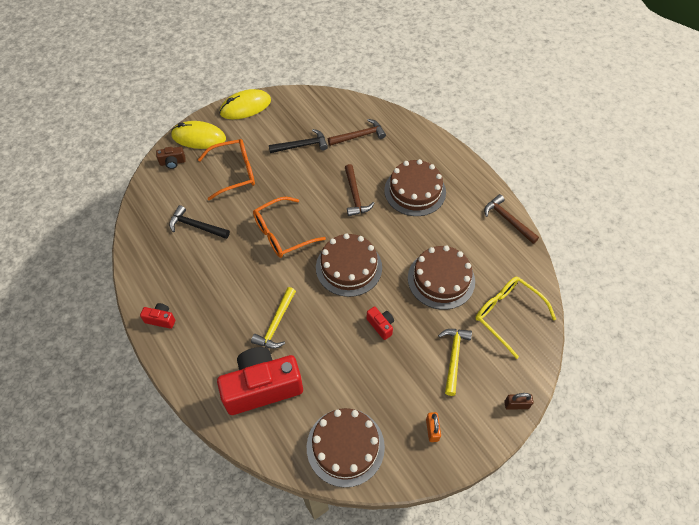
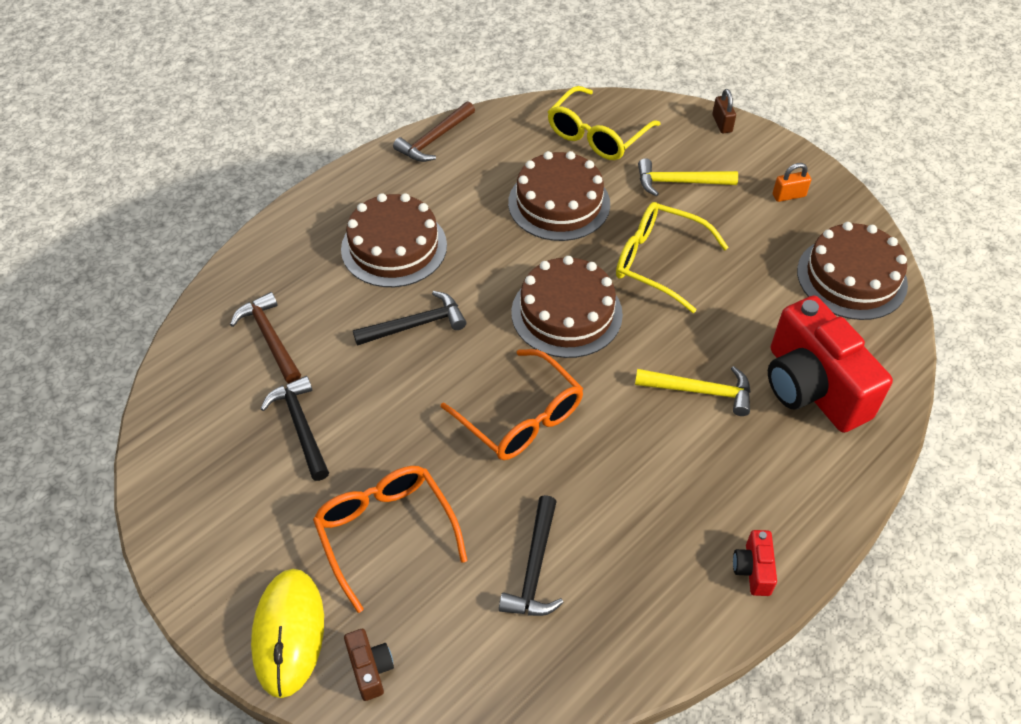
camera: 100 degrees left, 5 degrees down
(245, 107) = (188, 557): yellow mouse -> none
(355, 195) = (416, 325): brown hammer -> black hammer
(381, 325) = (658, 262): red camera -> yellow glasses

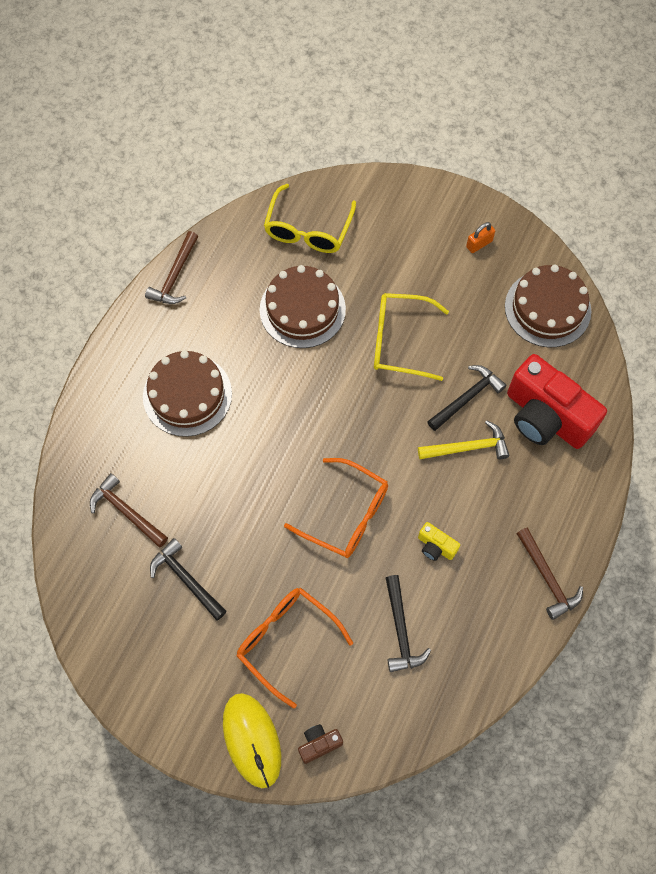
camera: 20 degrees left, 15 degrees up
(370, 669) = (319, 744): brown camera -> brown camera turned 75 degrees counterclockwise
(416, 325) = (235, 461): black hammer -> black hammer (467, 398)
(566, 313) = (346, 412): brown cake -> none
(618, 486) = (436, 546): none -> yellow camera
(679, 182) = (390, 257): yellow hammer -> none
(722, 123) = (405, 186): brown padlock -> none
(753, 569) = (547, 578): red camera -> brown hammer

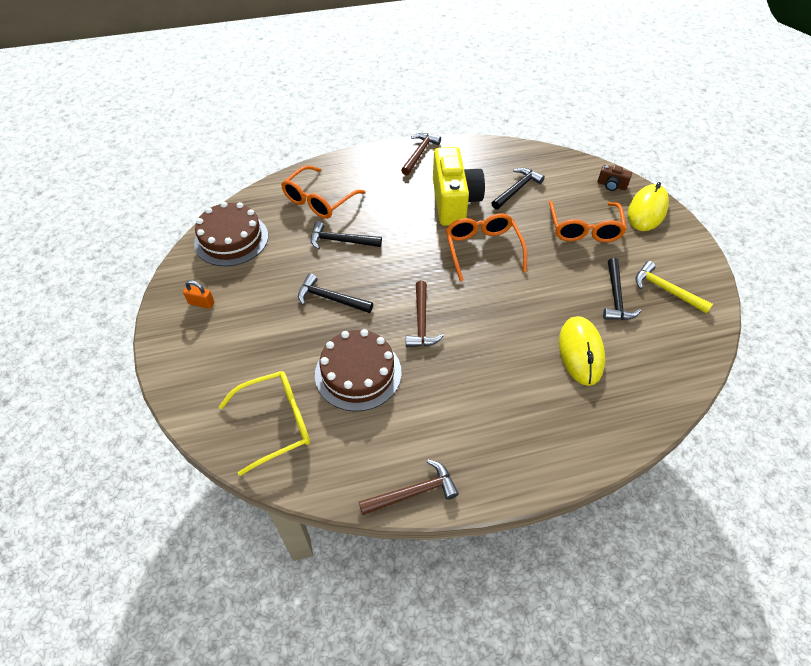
camera: 130 degrees left, 15 degrees down
(126, 511) = (622, 362): brown hammer -> brown hammer (421, 322)
(166, 489) = (580, 352): none -> yellow mouse
(187, 395) = (504, 394): brown cake -> none
(399, 341) = (330, 298): yellow glasses -> black hammer
(436, 546) = (454, 202): yellow camera -> yellow camera, size x2.38
(468, 447) = (376, 222): yellow hammer -> yellow hammer (666, 290)
(545, 417) = (318, 200): red camera -> orange glasses

